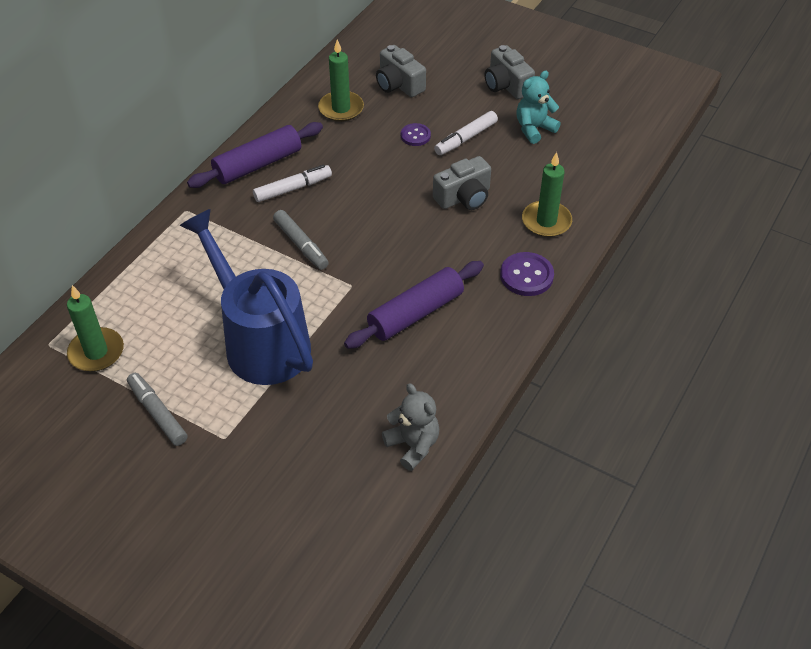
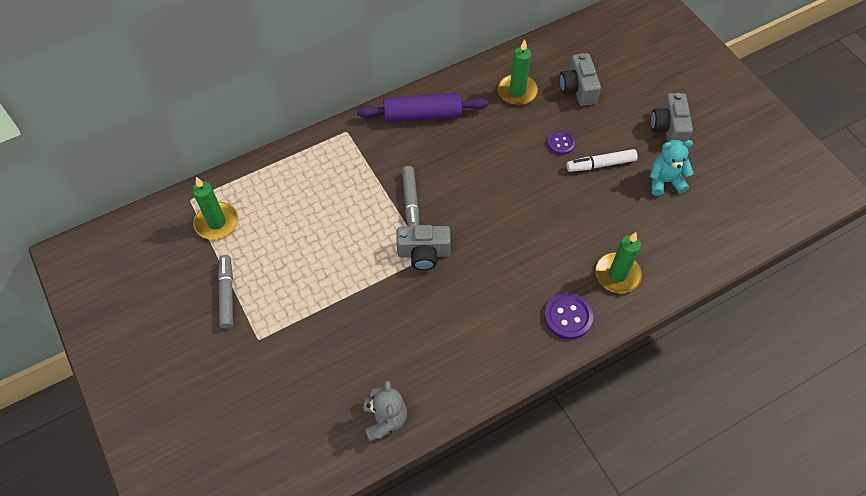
camera: 30 degrees right, 10 degrees up
(260, 341) = (331, 272): blue watering can -> none
(293, 188) = (435, 149): white marker -> none
(415, 313) = (458, 306): purple rolling pin -> none
(464, 197) = (563, 219): grey camera -> grey camera (423, 253)

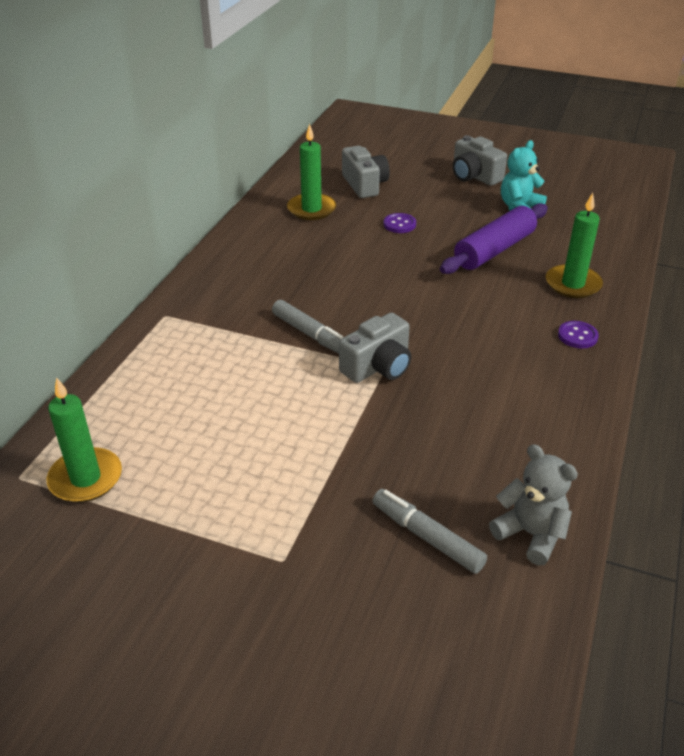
camera: 40 degrees left, 20 degrees down
(227, 294) = (184, 541): grey marker -> grey marker (427, 537)
(422, 115) = (236, 265): purple rolling pin -> purple rolling pin (494, 250)
(568, 317) = (577, 336): purple button -> purple button, size x0.64
(578, 89) = (364, 185): grey camera -> grey camera turned 150 degrees counterclockwise
(600, 164) = (453, 222): white marker -> none

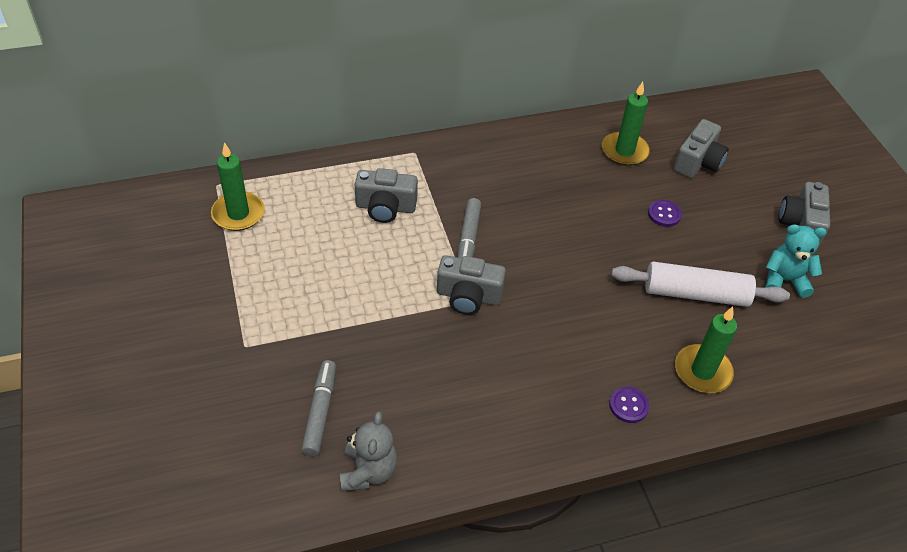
camera: 50 degrees right, 10 degrees up
(211, 366) = (385, 207): none -> grey camera
(494, 250) = (695, 293): purple rolling pin -> white rolling pin

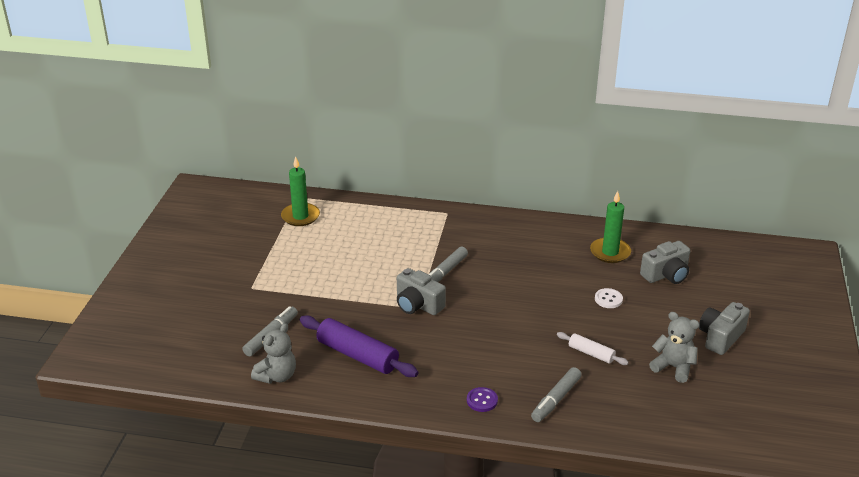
camera: 30 degrees right, 15 degrees down
(385, 207) = (401, 239): grey camera -> none
(447, 398) = (357, 355): none -> purple rolling pin
(664, 214) = (608, 299): purple button -> white button
(695, 293) = (591, 353): white rolling pin -> white rolling pin, size x0.54
(702, 371) = (556, 399): green candle -> grey marker
(784, 280) = (673, 367): turquoise teddy bear -> grey teddy bear

